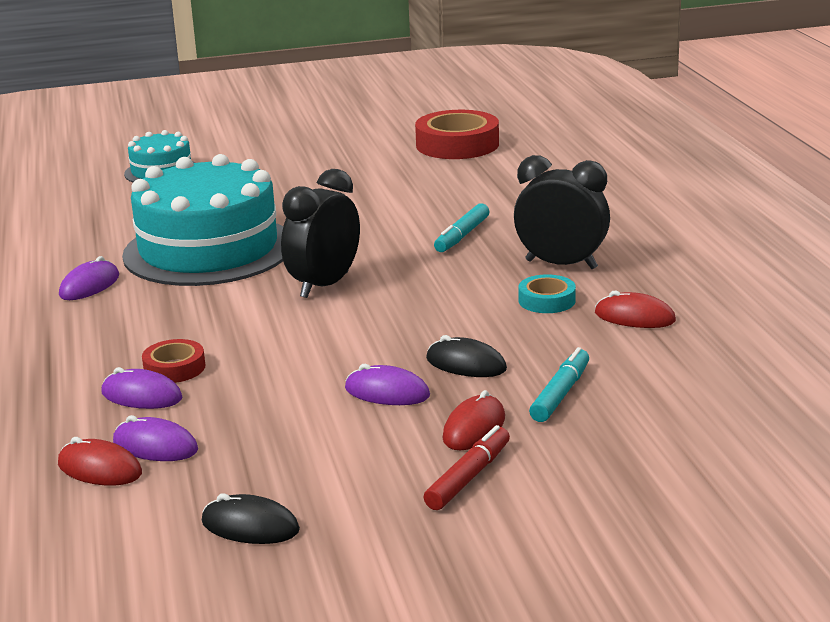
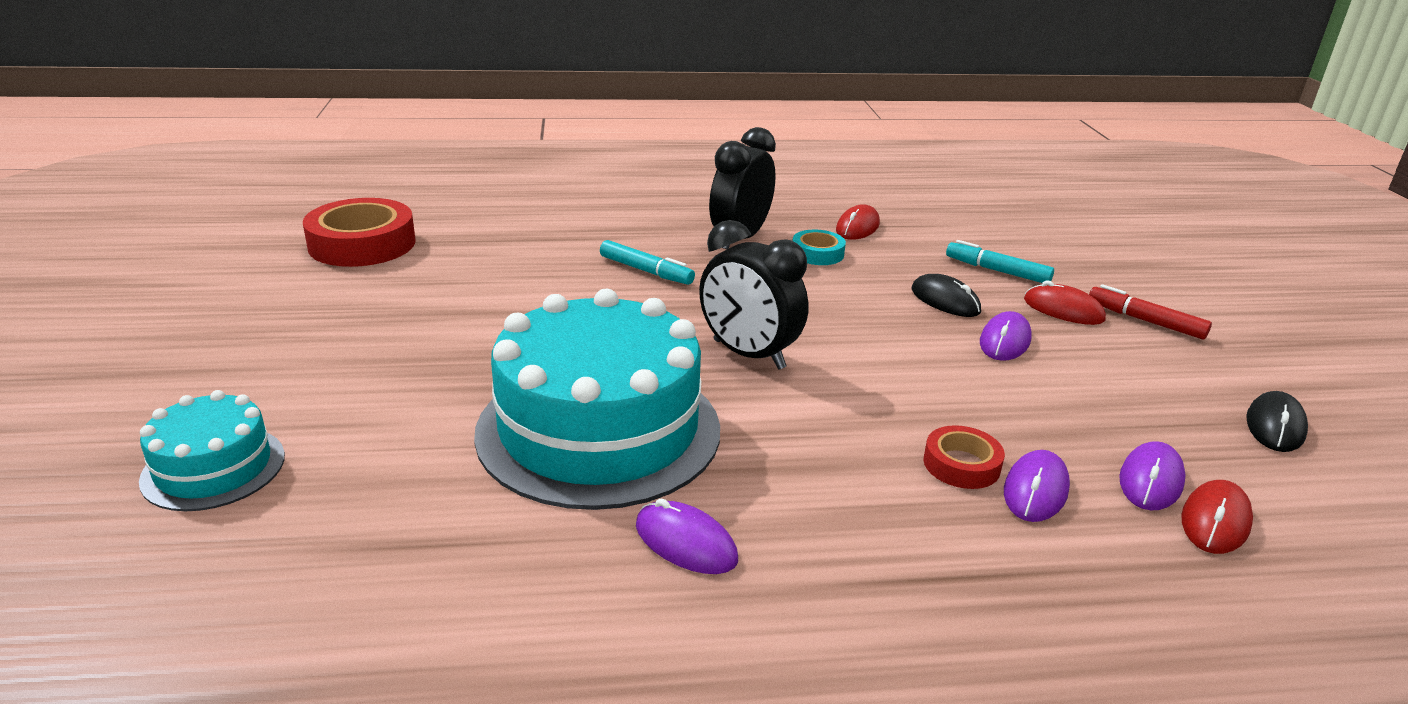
camera: 85 degrees left, 5 degrees up
(466, 364) = (945, 300): black mouse -> black mouse turned 75 degrees counterclockwise

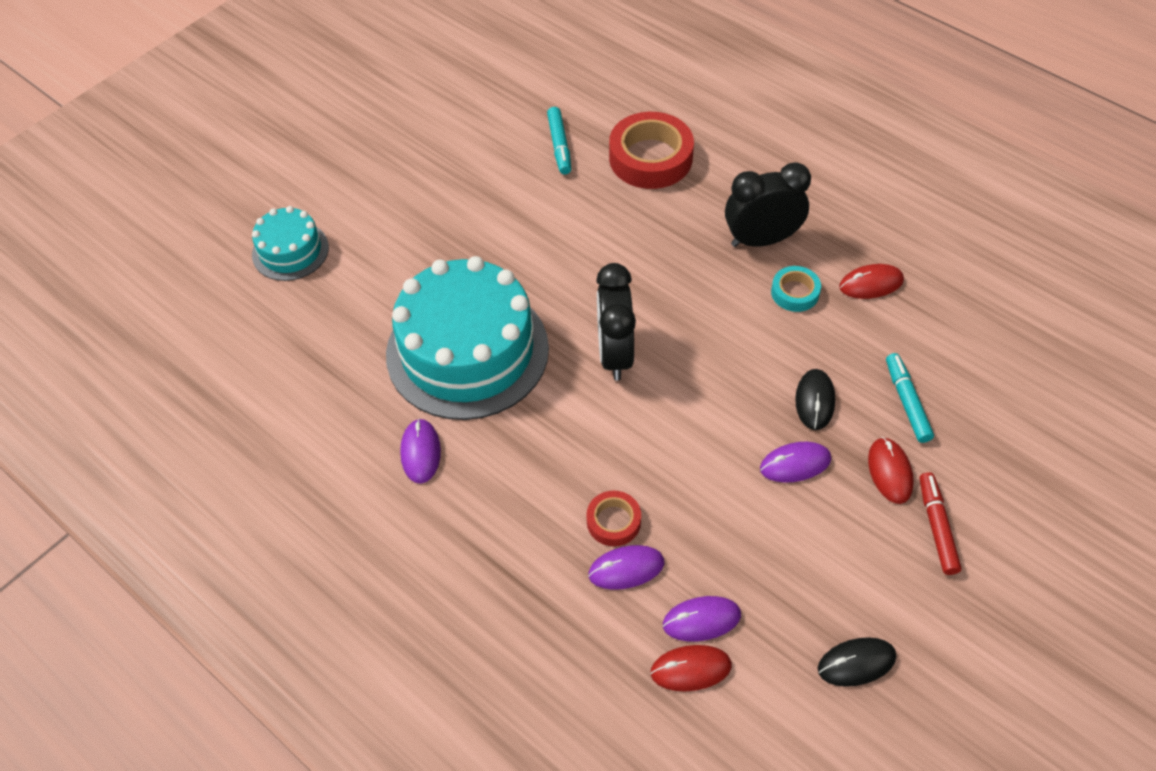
camera: 50 degrees right, 25 degrees up
(362, 244) = (517, 97): red tape -> red tape (650, 158)
(645, 271) = (652, 234): turquoise marker -> turquoise marker (559, 145)

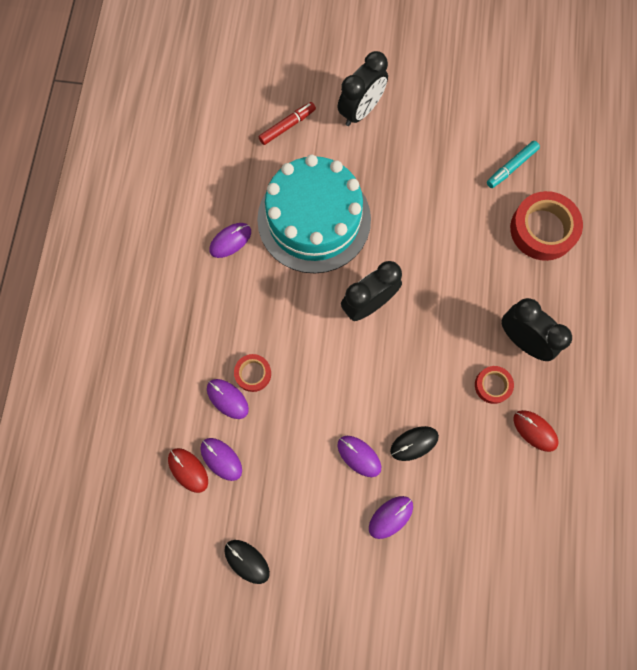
camera: 55 degrees right, 20 degrees up
(290, 251) = (317, 74): turquoise cake -> none
(375, 236) = (361, 111): none -> black clock
(795, 292) = (492, 385): turquoise tape -> red tape
(890, 472) = (390, 517): red mouse -> purple mouse
(907, 402) = (451, 502): turquoise marker -> none
(937, 527) = (368, 566): red marker -> red marker (287, 126)

